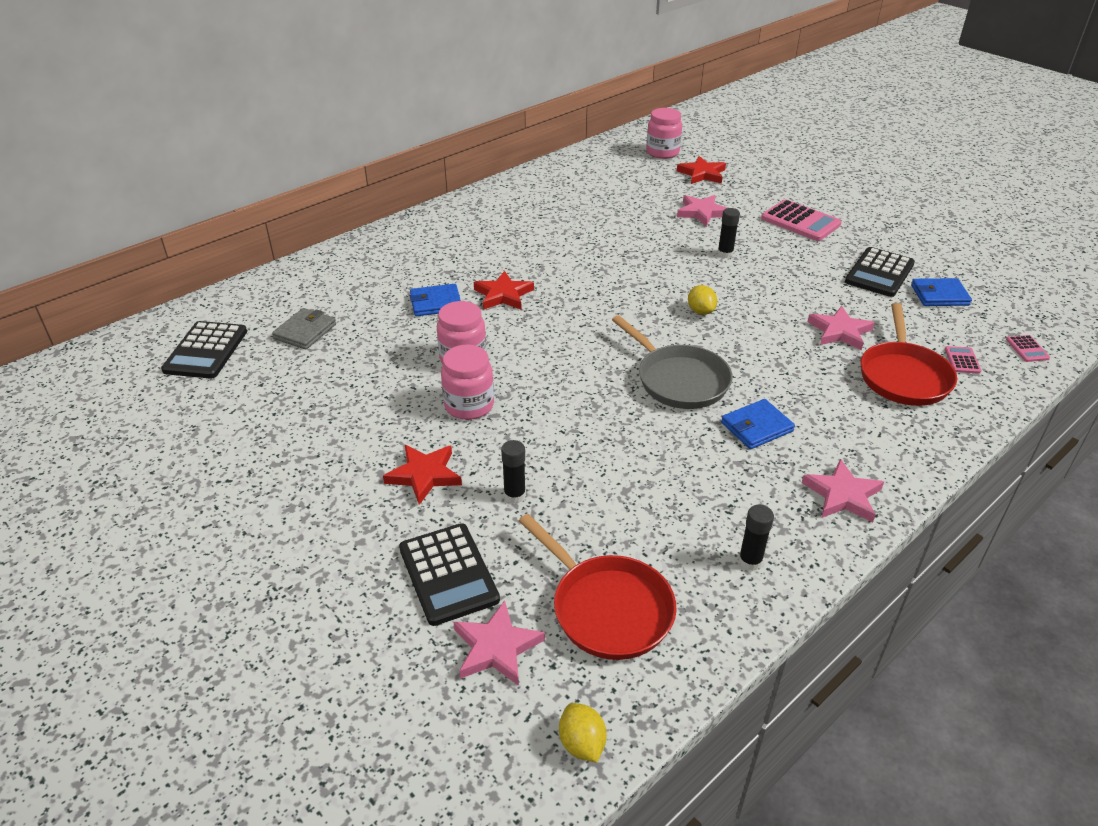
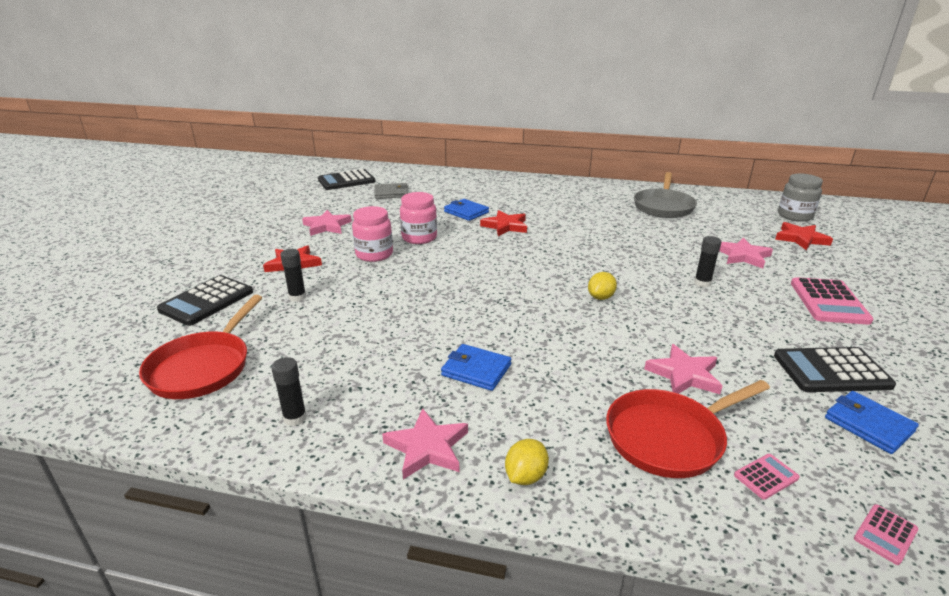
camera: 55 degrees right, 10 degrees down
(496, 647) = (146, 338): pink star -> pink star (327, 226)
(582, 743) = (64, 399): yellow lemon -> yellow lemon (525, 476)
(662, 152) = (794, 216): pink jar -> grey jar
(678, 380) = (495, 315): grey pan -> grey pan (663, 206)

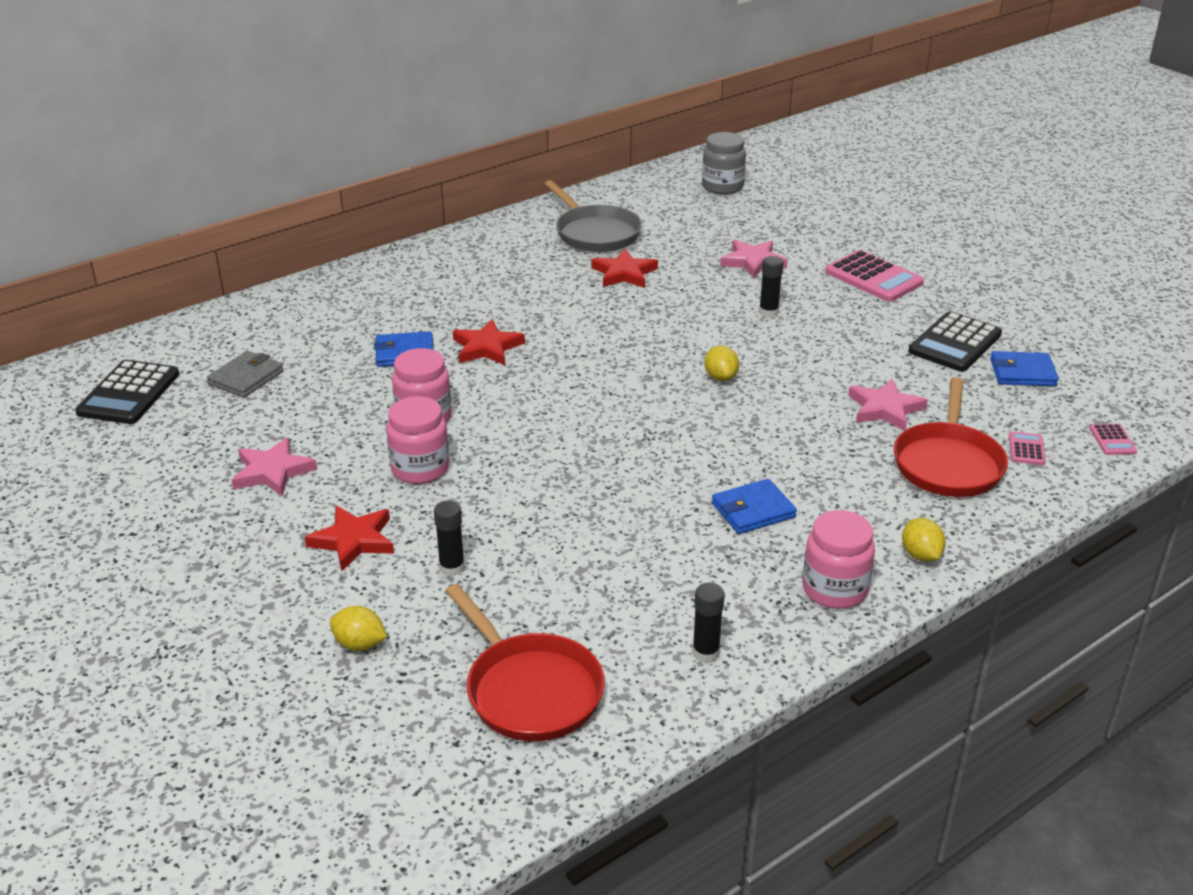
camera: 50 degrees left, 5 degrees up
(207, 301) = (360, 644): black calculator -> yellow lemon
(427, 447) = (834, 589): pink star -> pink jar
(801, 239) = (765, 215): red star -> red star (624, 273)

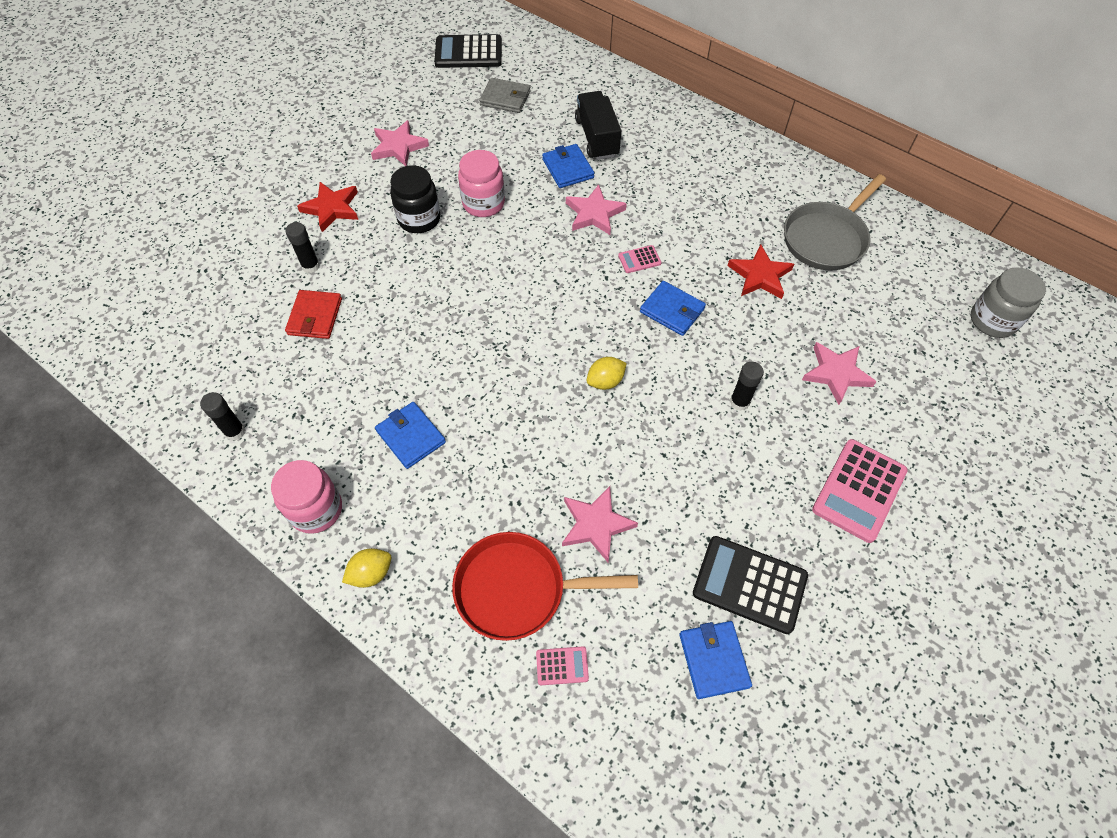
camera: 75 degrees right, 25 degrees up
(360, 644) = (230, 242): yellow lemon -> none
(368, 327) = (597, 138): none -> black truck
(420, 469) = (419, 219): pink jar -> black jar
(487, 347) = (594, 213): red star -> pink star
(529, 689) = (192, 338): red pan -> none
(543, 570) = (315, 316): none -> red wallet
(646, 326) = (672, 310): none -> blue wallet
(1112, 440) = (605, 761): pink calculator -> pink calculator (639, 259)

